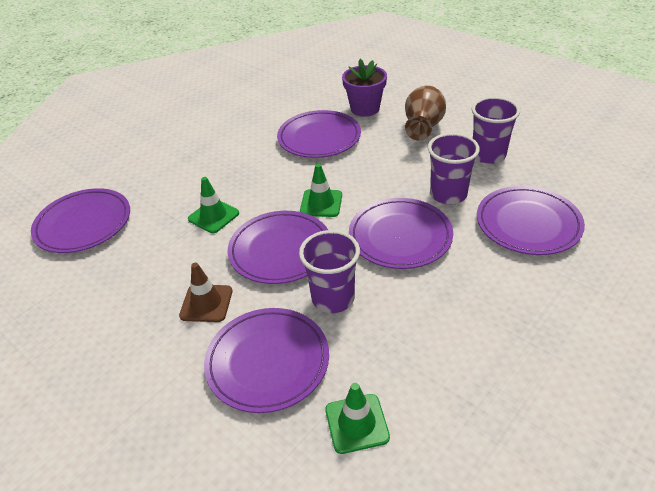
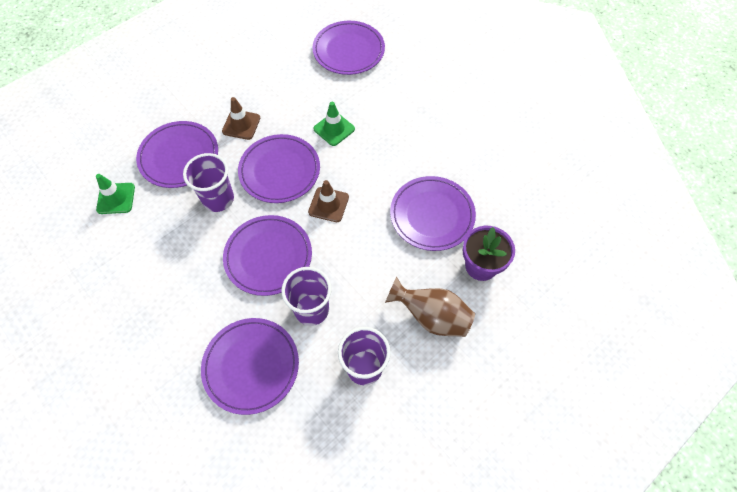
camera: 95 degrees right, 20 degrees up
(321, 203) = (328, 204): green traffic cone -> brown traffic cone

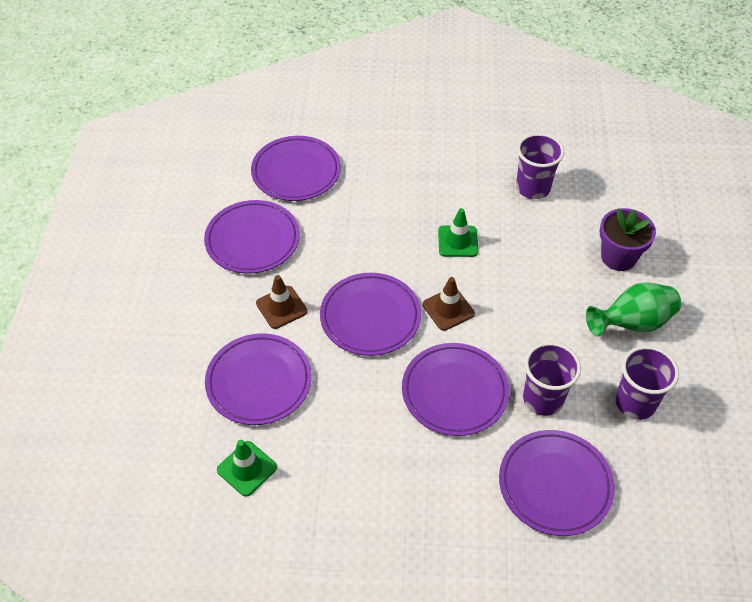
camera: 45 degrees left, 10 degrees down
(218, 199) = (347, 385): purple cup -> purple cup (533, 188)
(334, 129) = (371, 246): green traffic cone -> green traffic cone (458, 241)
(431, 316) = (632, 323): brown vase -> green vase
(432, 215) = (537, 250): purple plate -> purple plate (252, 240)

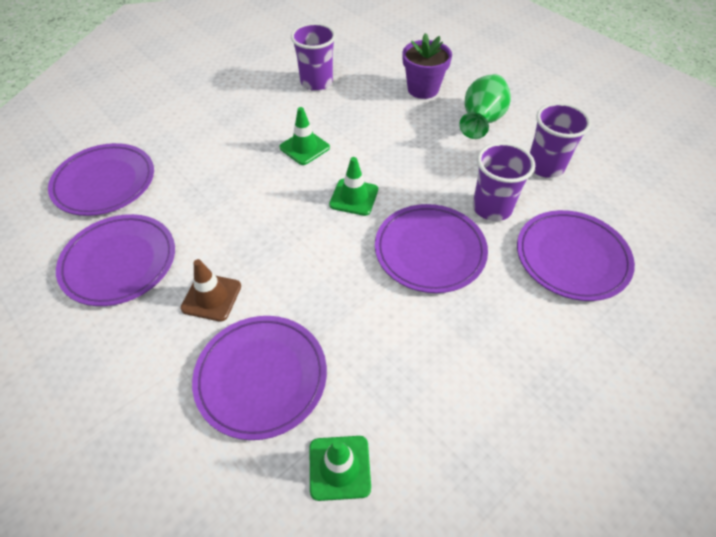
camera: 45 degrees left, 0 degrees up
(370, 317) = (300, 246): purple plate -> none
(448, 309) = (354, 197): brown traffic cone -> green traffic cone

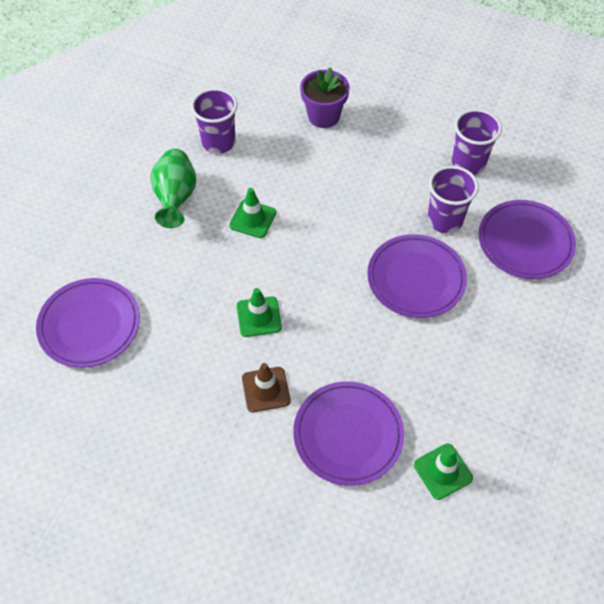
camera: 25 degrees left, 5 degrees up
(119, 262) = (164, 392): purple plate -> none
(354, 197) = (327, 253): green traffic cone -> green traffic cone (259, 317)
(481, 121) = (393, 134): green vase -> green vase (175, 198)

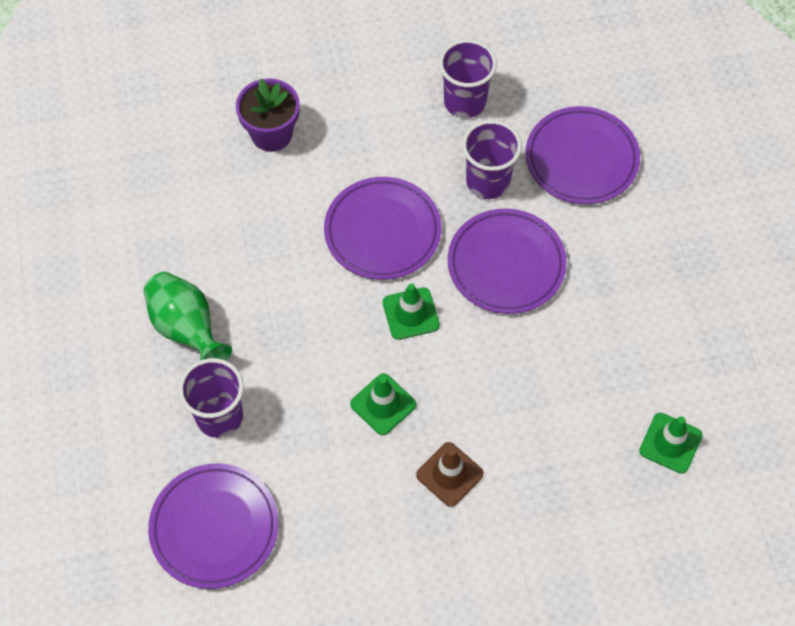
camera: 35 degrees left, 5 degrees up
(218, 142) = (180, 234): purple cup -> purple cup (219, 417)
(253, 219) = (291, 301): green traffic cone -> green traffic cone (410, 314)
(348, 434) = (561, 466): purple plate -> purple plate (382, 231)

